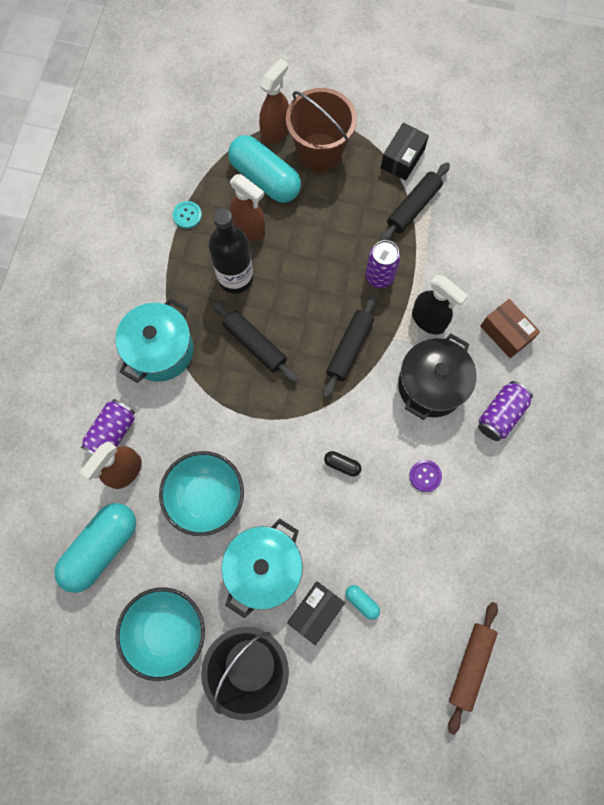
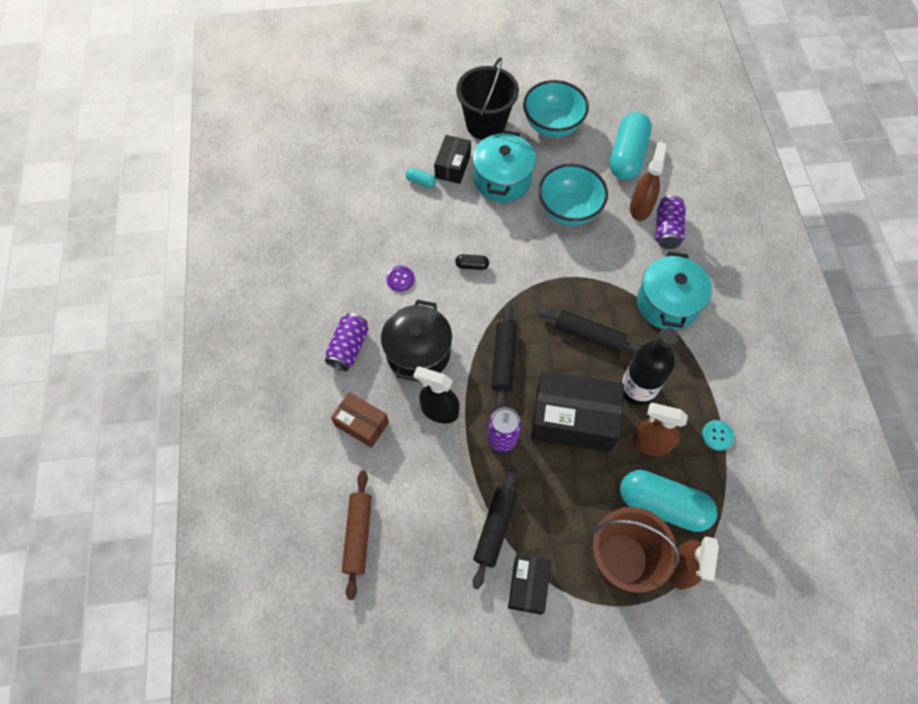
camera: 160 degrees right, 10 degrees down
(308, 271) = (573, 419): none -> black box
(470, 665) = (328, 169): brown rolling pin -> brown rolling pin (358, 535)

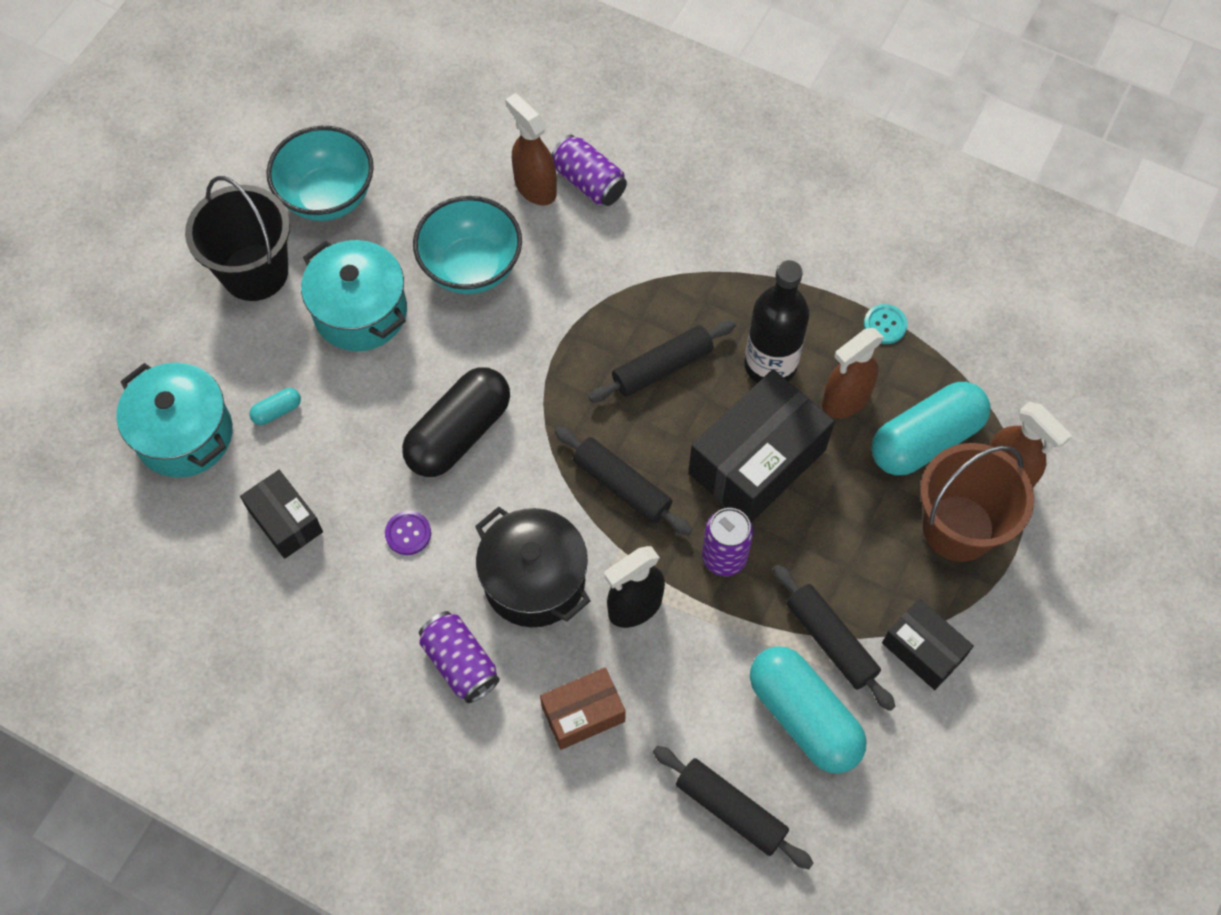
camera: 55 degrees left, 0 degrees up
(358, 535) = (730, 810): brown rolling pin -> black rolling pin
(453, 166) = (286, 356): black box -> black box (285, 521)
(472, 265) = (459, 433): black capsule -> black capsule, size x2.44
(627, 156) = (449, 148): turquoise capsule -> turquoise capsule (803, 717)
(667, 303) = (686, 254): turquoise pot -> turquoise pot (185, 435)

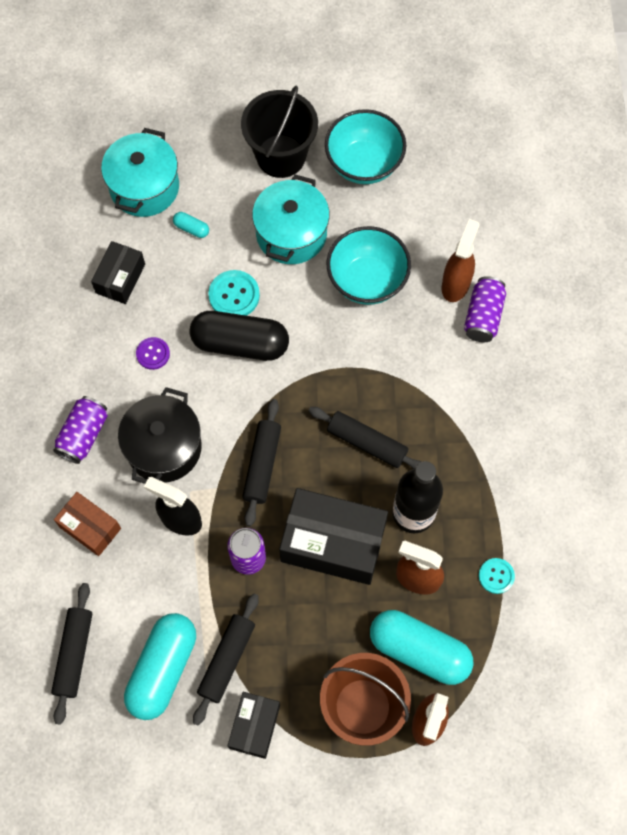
camera: 60 degrees right, 5 degrees up
(394, 409) = (234, 295): none -> turquoise button

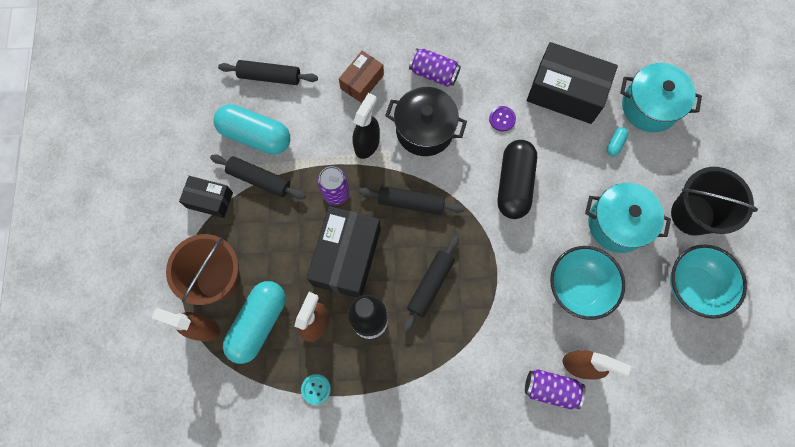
camera: 90 degrees right, 5 degrees up
(120, 278) = (565, 92): black box -> black box, size x1.78
(234, 295) = (556, 178): turquoise button -> none

